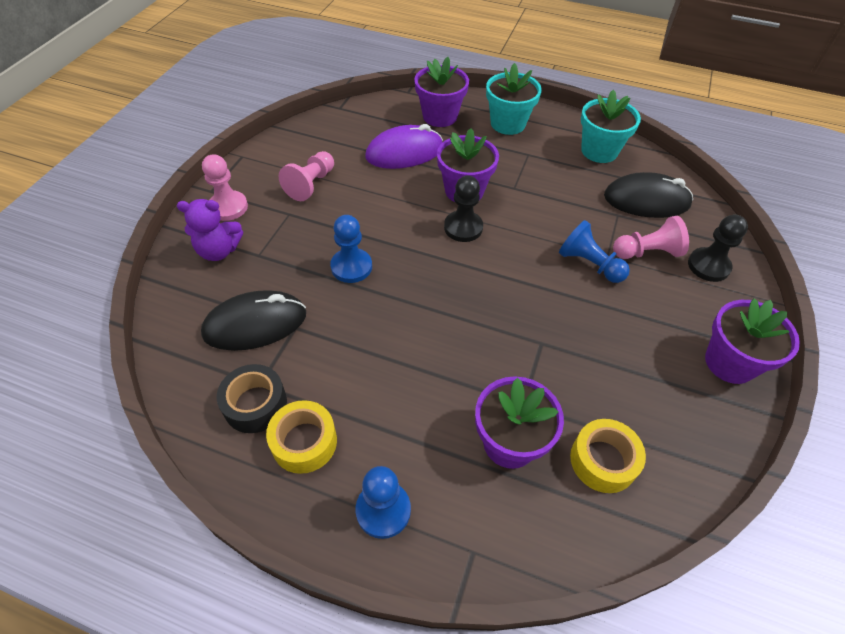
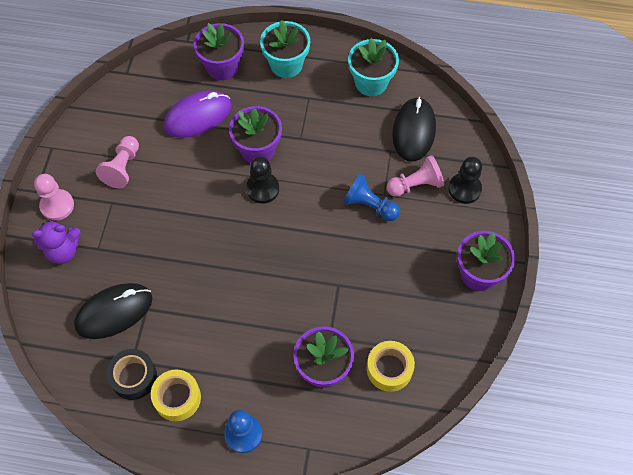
camera: 10 degrees left, 10 degrees up
(351, 267) = (177, 245): blue pawn -> none
(646, 200) = (414, 131): black mouse -> black mouse turned 75 degrees counterclockwise

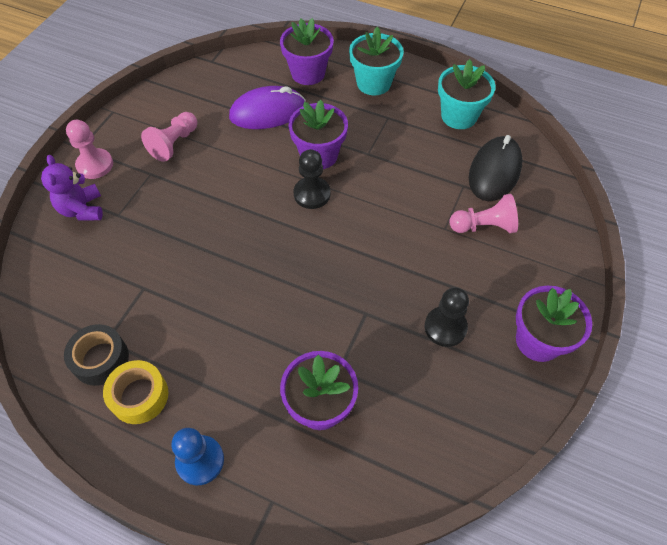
camera: 15 degrees right, 5 degrees down
(63, 251) = (82, 209): purple teddy bear -> purple teddy bear turned 75 degrees clockwise
(114, 312) = (108, 283): black mouse -> none
(369, 205) = (425, 236): blue pawn -> none
(389, 369) = (401, 427): yellow tape -> none
(464, 189) = (540, 243): black pawn -> black pawn (445, 327)

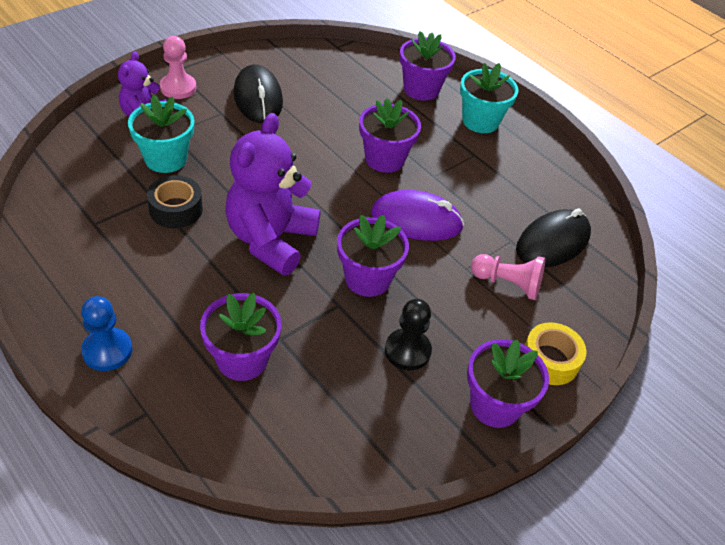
camera: 20 degrees right, 10 degrees down
(100, 359) = (80, 235): black tape -> black tape (176, 209)
(139, 396) = (92, 277): yellow tape -> yellow tape (550, 360)
(174, 144) = (258, 98): pink pawn -> black mouse
(267, 112) = (360, 106): purple mouse -> purple mouse (416, 220)
(272, 279) = (271, 240): none -> purple teddy bear
(312, 194) = (355, 187): black pawn -> none
(374, 277) = (367, 279): none -> purple flower pot
(459, 116) = (548, 181): turquoise flower pot -> turquoise flower pot (166, 159)

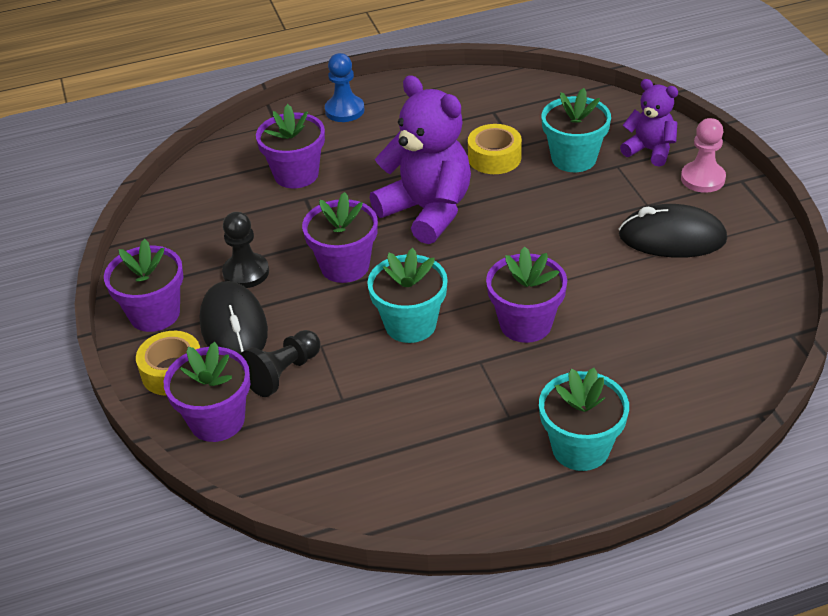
camera: 120 degrees right, 5 degrees down
(176, 209) = (494, 158): black tape -> yellow tape
(416, 220) = (410, 324): purple mouse -> turquoise flower pot
(421, 89) = (670, 402): purple flower pot -> purple flower pot (217, 420)
(507, 284) = (283, 373): pink pawn -> black pawn
(552, 242) = (322, 439): black mouse -> black mouse (234, 327)

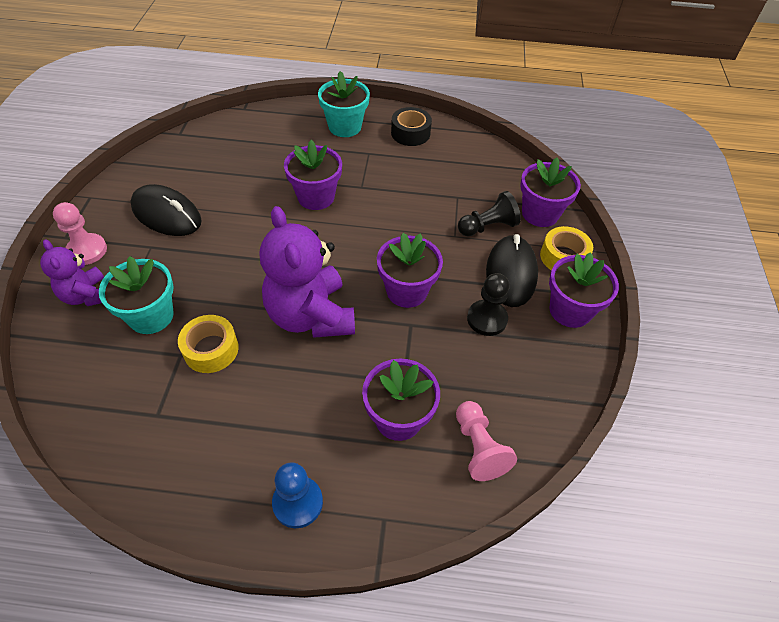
camera: 160 degrees left, 10 degrees up
(219, 181) = (478, 448): none -> pink pawn
(410, 324) = (387, 226): turquoise flower pot -> none
(471, 481) = (410, 133): none -> black tape

